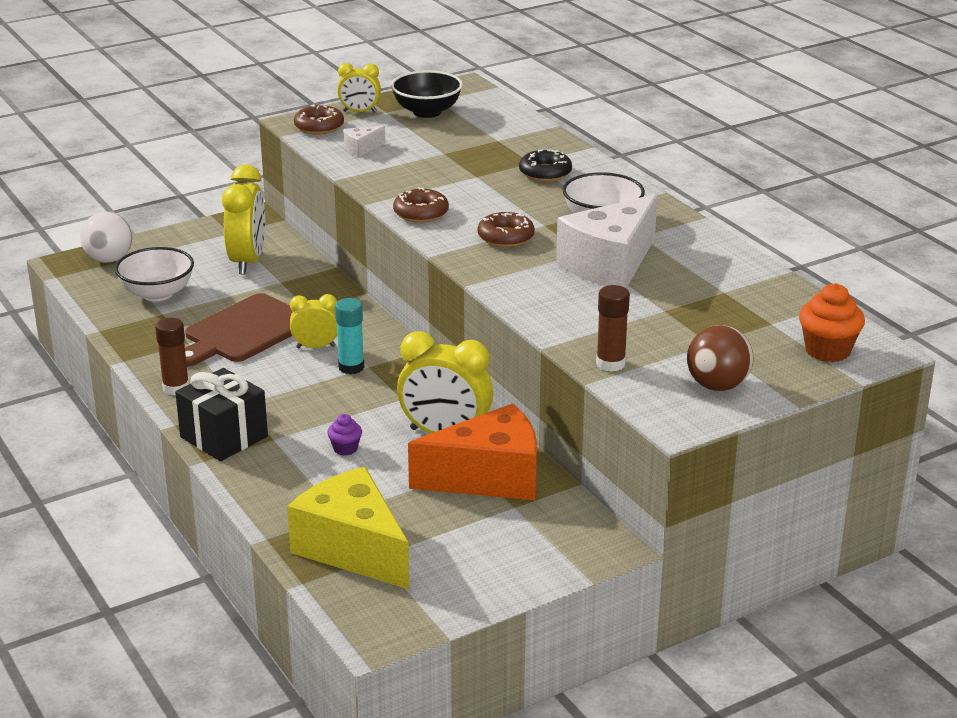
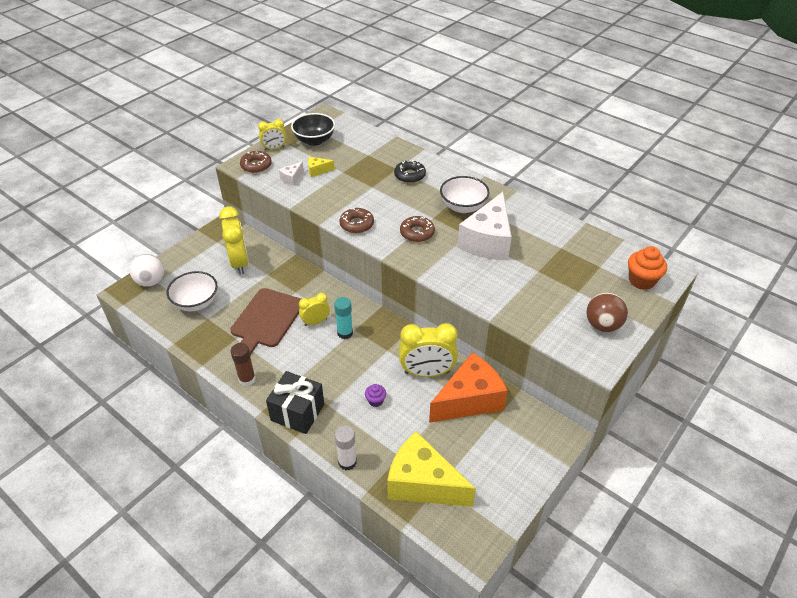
camera: 20 degrees left, 15 degrees up
(259, 503) = (347, 462): none -> white glue stick
(407, 146) = (318, 171): none -> yellow cheese
(610, 364) = (535, 323): brown glue stick -> none

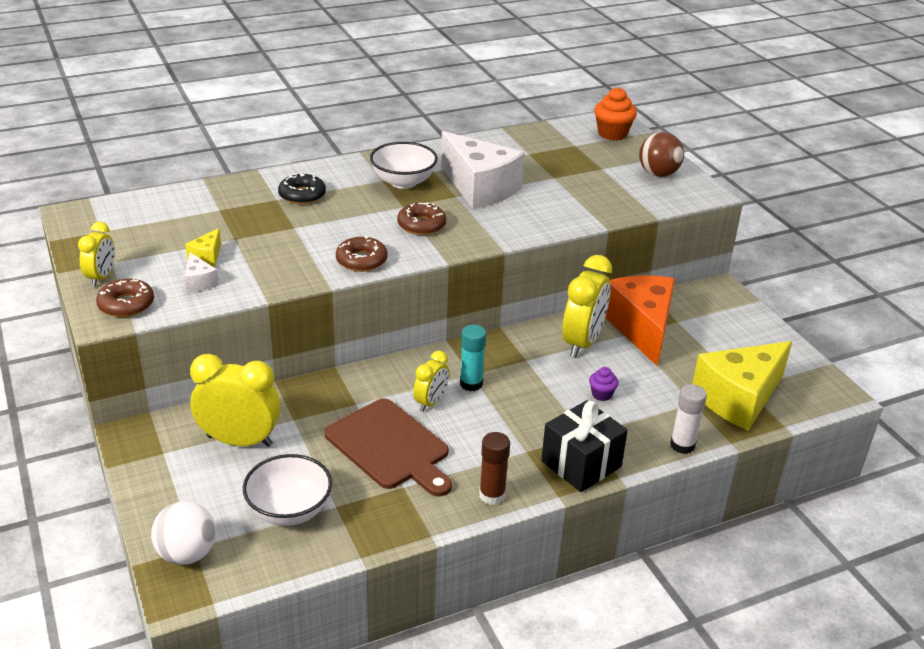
camera: 65 degrees left, 10 degrees down
(314, 140) = (128, 239): black bowl -> none
(315, 322) = (431, 402): yellow clock -> yellow clock turned 150 degrees counterclockwise

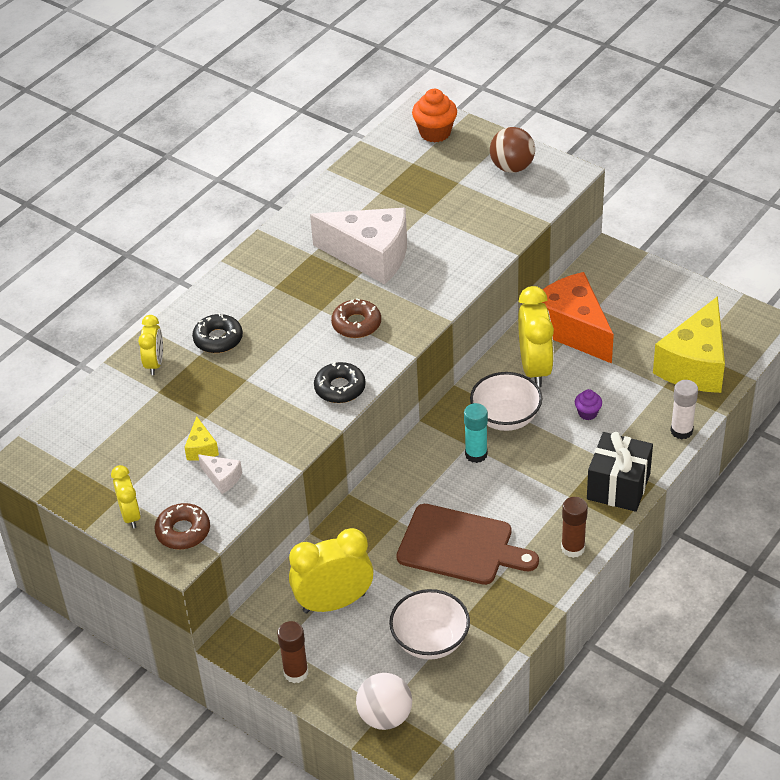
camera: 25 degrees left, 10 degrees up
(152, 479) = (296, 673): none -> brown glue stick
(361, 260) = (340, 388): brown donut -> black donut
(403, 182) = (296, 280): white bowl -> white bowl (506, 418)
(431, 402) = (458, 488): yellow clock -> yellow clock (155, 363)

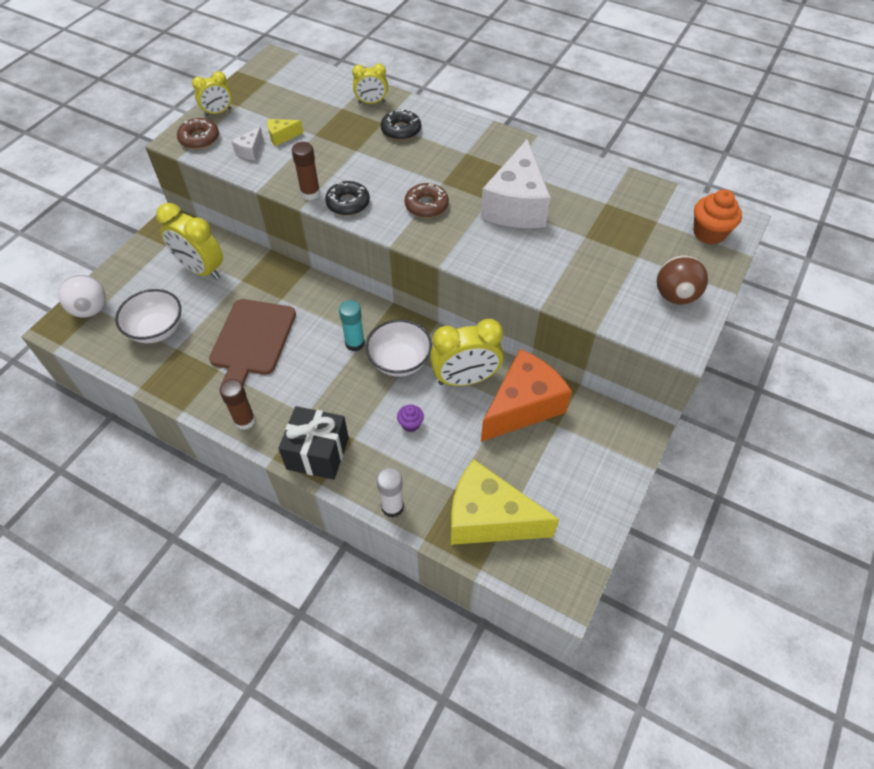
camera: 80 degrees right, 10 degrees up
(296, 673) = (140, 256): brown glue stick -> brown glue stick (310, 193)
(334, 603) = (201, 269): yellow clock -> yellow clock turned 150 degrees clockwise

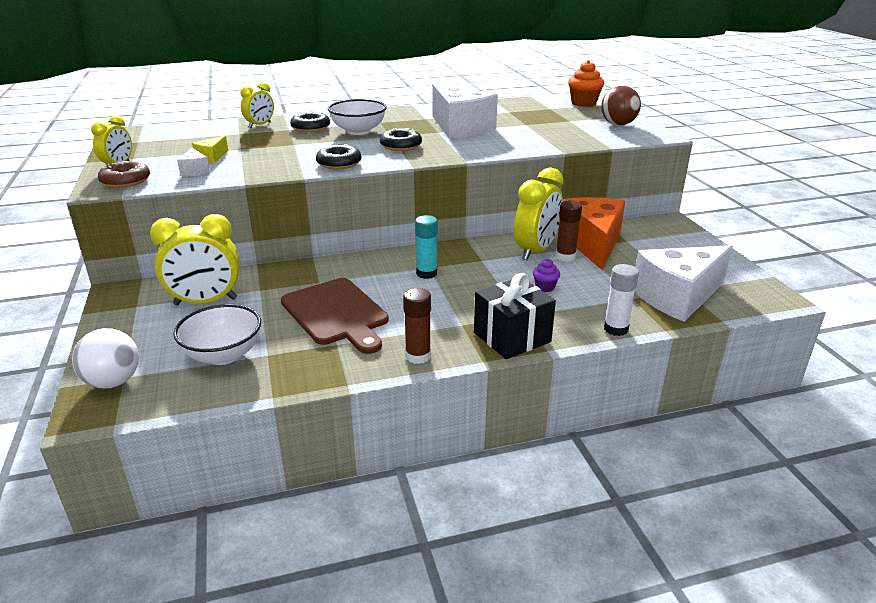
camera: 45 degrees left, 25 degrees down
(310, 193) = (297, 170): brown glue stick -> brown glue stick (565, 256)
(400, 361) = (477, 265): white bowl -> white bowl (358, 131)
(426, 205) = (401, 146): brown donut -> black donut
(488, 518) = (677, 297): yellow cheese -> white cheese

